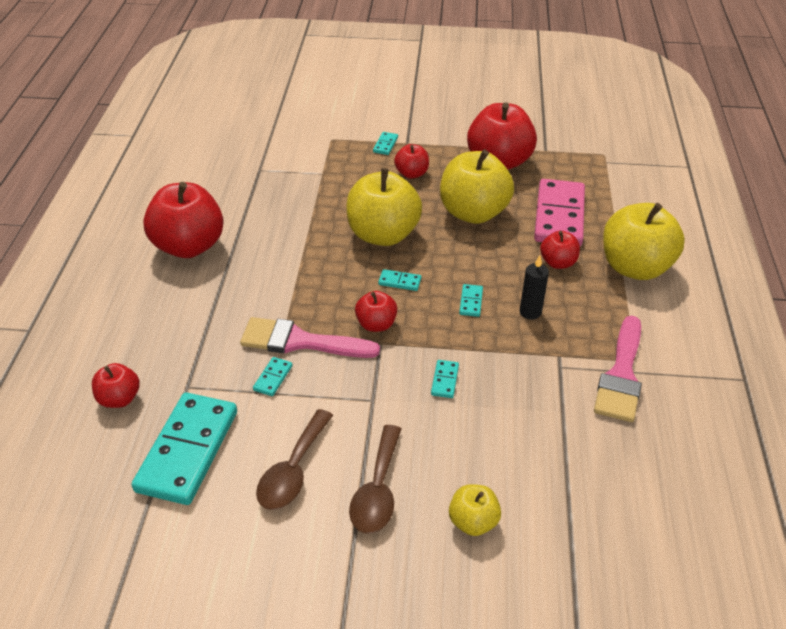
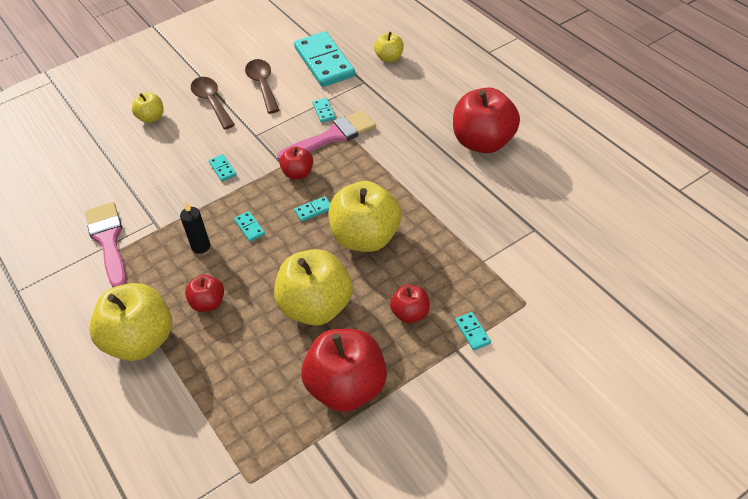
camera: 145 degrees right, 5 degrees up
(119, 399) = (389, 58): red apple -> yellow apple
(559, 216) = (239, 356): pink domino -> none

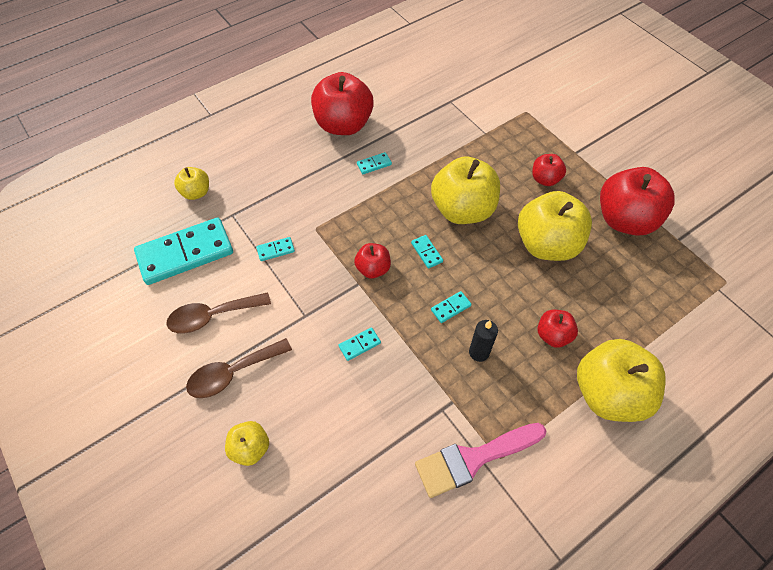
camera: 95 degrees left, 10 degrees up
(332, 136) = (318, 240): pink brush -> none
(472, 332) = (558, 143): turquoise domino -> turquoise domino (374, 164)

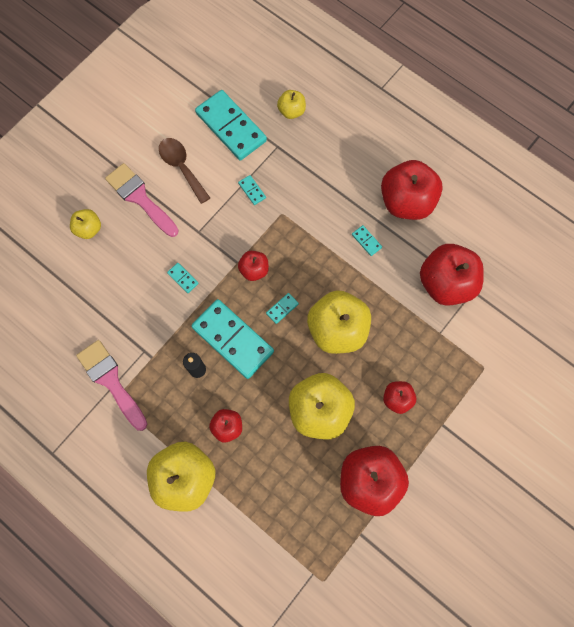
camera: 75 degrees right, 15 degrees up
(233, 373) = (140, 198): brown spoon -> pink brush
(437, 117) = (445, 283): none -> red apple
(451, 308) = (232, 339): turquoise domino -> turquoise domino, size x2.50

